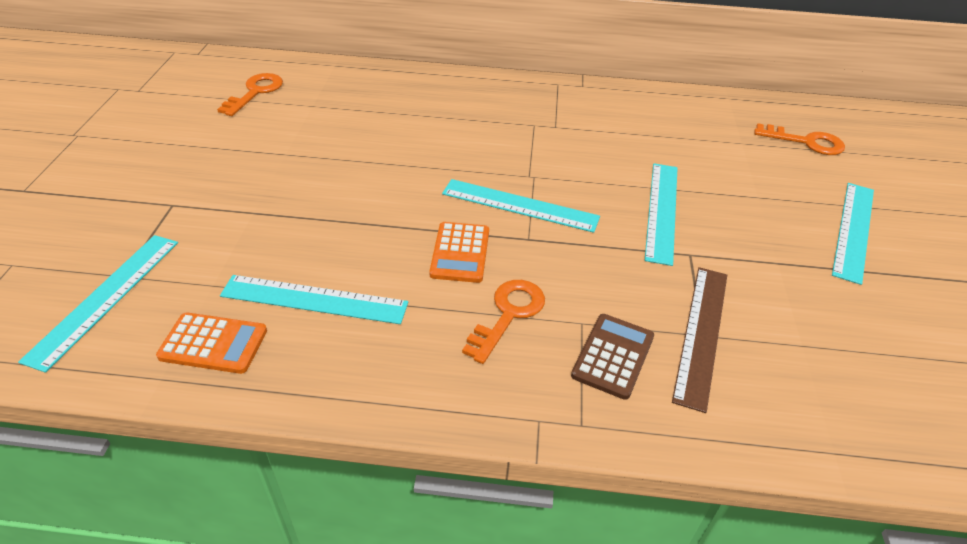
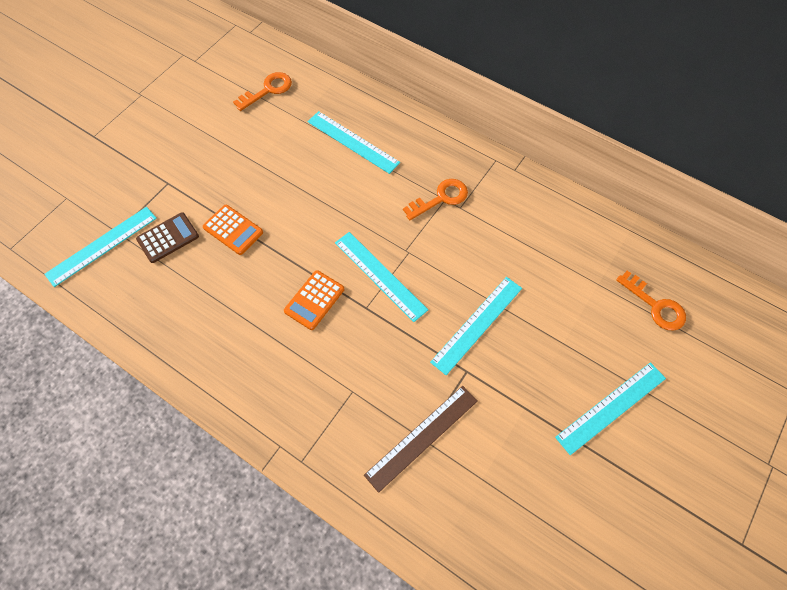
camera: 30 degrees right, 20 degrees up
(213, 343) = (140, 306): orange calculator -> orange calculator (233, 230)
(314, 299) = (208, 298): turquoise ruler -> turquoise ruler (353, 142)
(508, 314) = (312, 363): orange key -> orange key (441, 198)
(613, 356) = (353, 425): brown calculator -> brown calculator (168, 238)

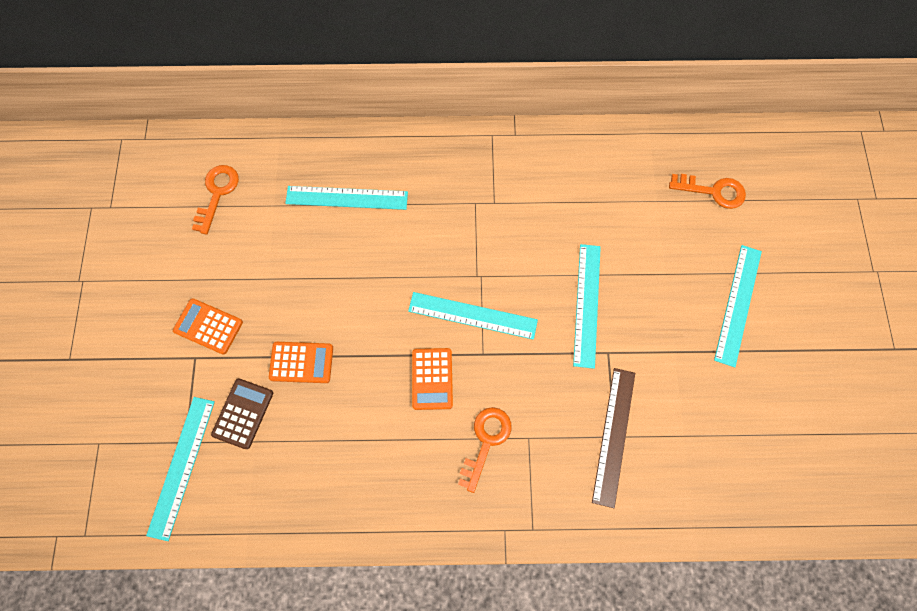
camera: 35 degrees left, 10 degrees up
(193, 169) = (208, 326): none -> orange calculator
(441, 198) = (471, 204): orange key -> orange key (486, 441)

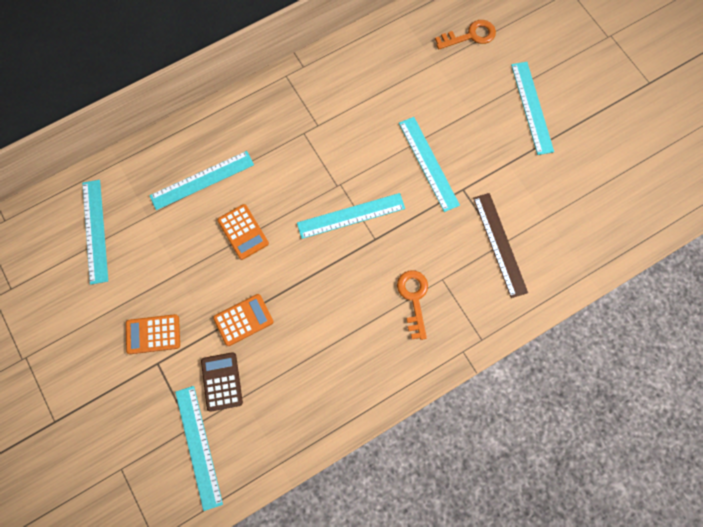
camera: 30 degrees left, 0 degrees up
(217, 193) = (95, 231): orange key -> turquoise ruler
(432, 379) = (349, 277): orange calculator -> orange calculator (243, 232)

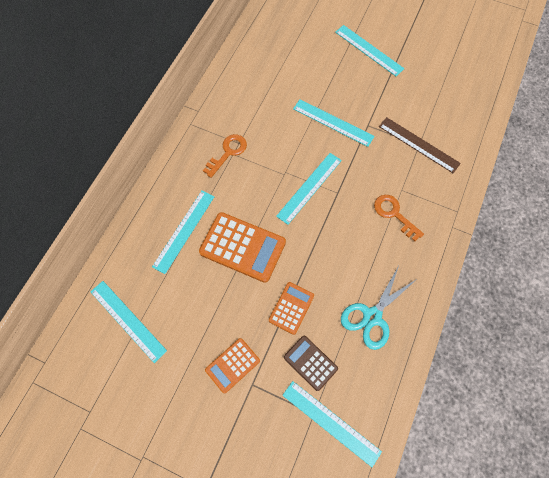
camera: 35 degrees left, 5 degrees down
(243, 232) = (242, 247): orange calculator -> orange calculator, size x1.72
(311, 381) = (372, 316): none -> turquoise scissors
(470, 36) = (295, 29): orange key -> orange key (228, 153)

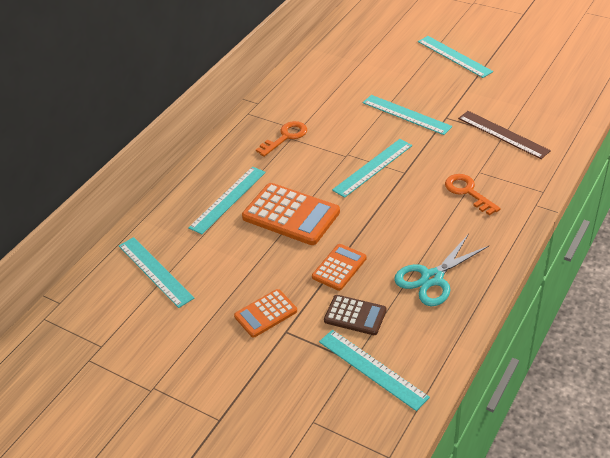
camera: 10 degrees right, 25 degrees down
(310, 363) = (355, 315): brown calculator -> brown calculator turned 150 degrees clockwise

